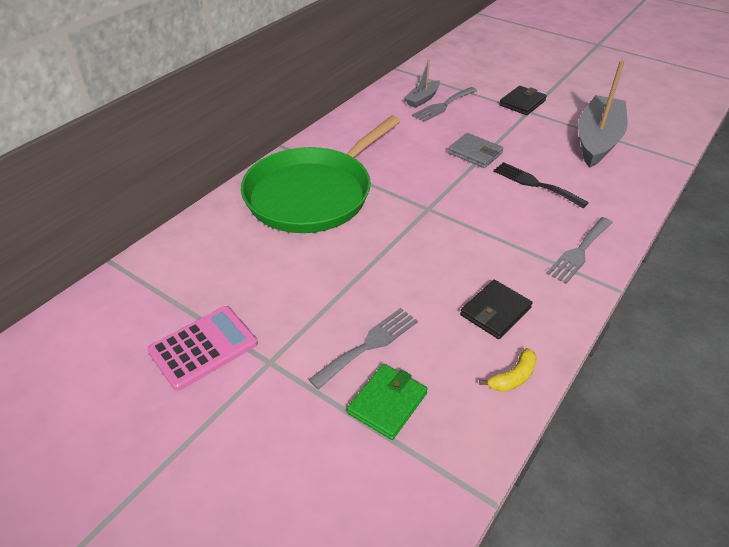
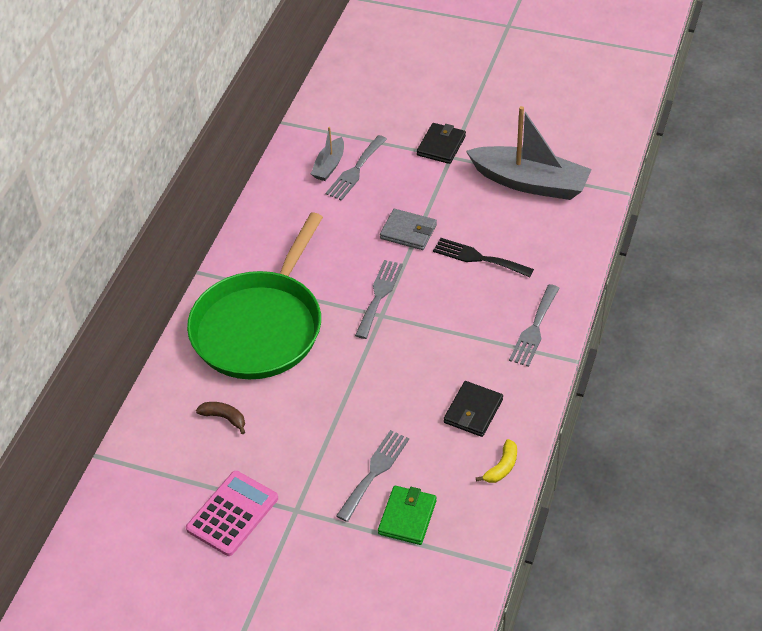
camera: 15 degrees left, 5 degrees up
(243, 258) = (224, 418): none -> brown banana
(431, 193) = (379, 295): none -> grey fork
(597, 140) = (530, 182): grey boat -> grey boat turned 105 degrees clockwise

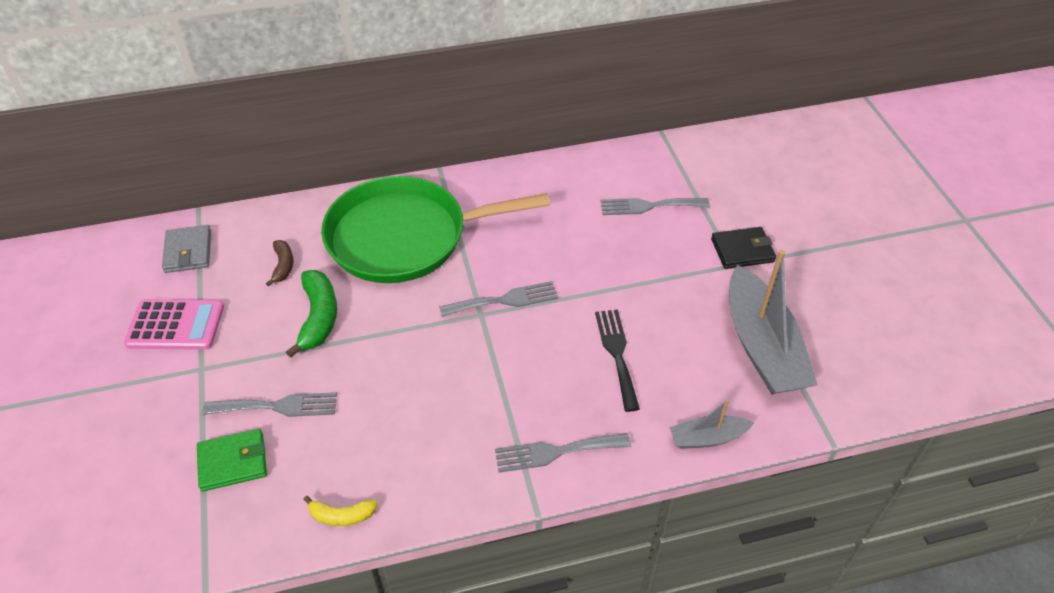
camera: 55 degrees right, 0 degrees up
(303, 415) = (318, 317): none -> green banana
(329, 165) = (638, 186): grey boat -> grey boat (707, 438)
(408, 232) = (605, 282): grey wallet -> grey wallet (188, 251)
(473, 411) = (404, 451): black wallet -> none

